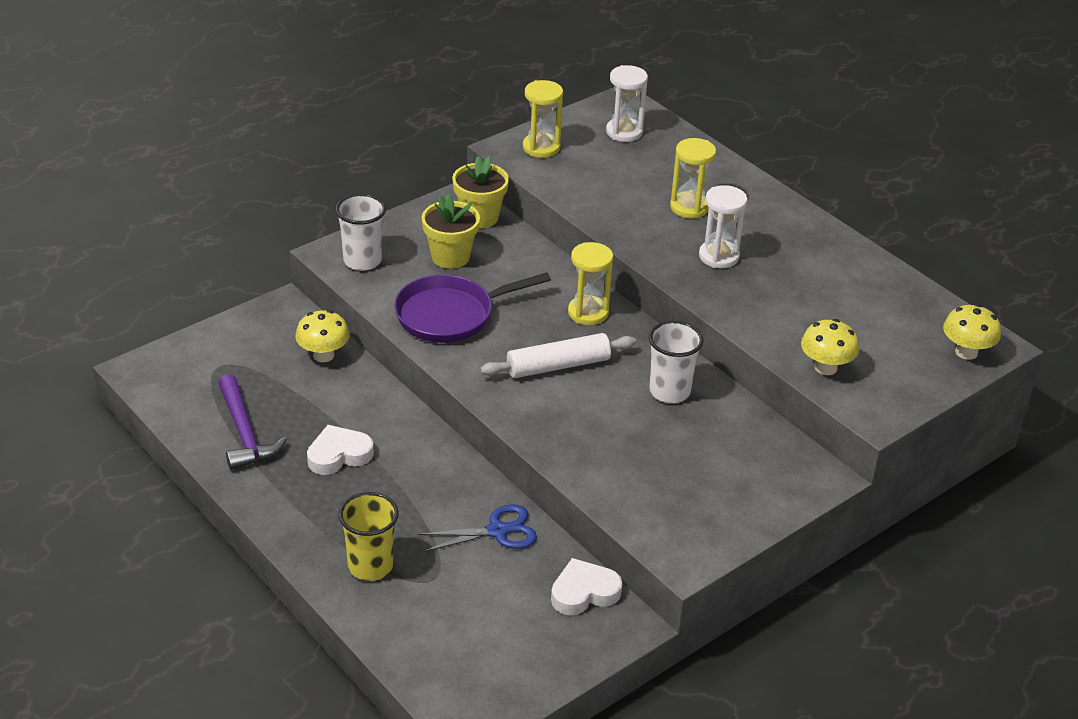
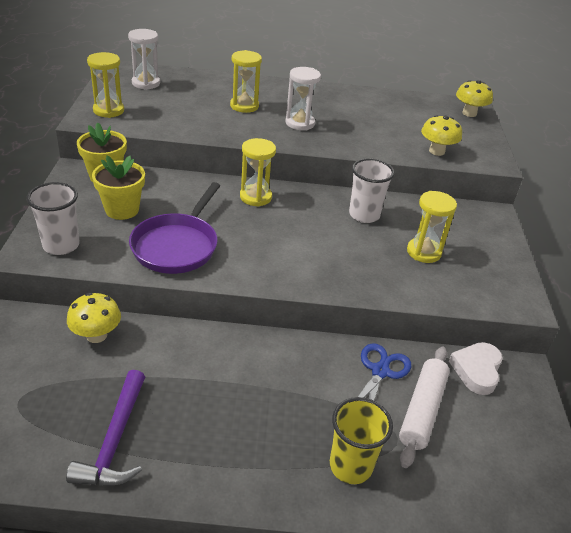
camera: 50 degrees left, 0 degrees up
(244, 433) = (115, 440): purple hammer -> purple hammer turned 75 degrees clockwise
(339, 455) = (211, 400): white heart -> none
(558, 366) = (288, 237): white rolling pin -> white rolling pin (422, 410)
(668, 459) = (423, 252): none -> yellow hourglass

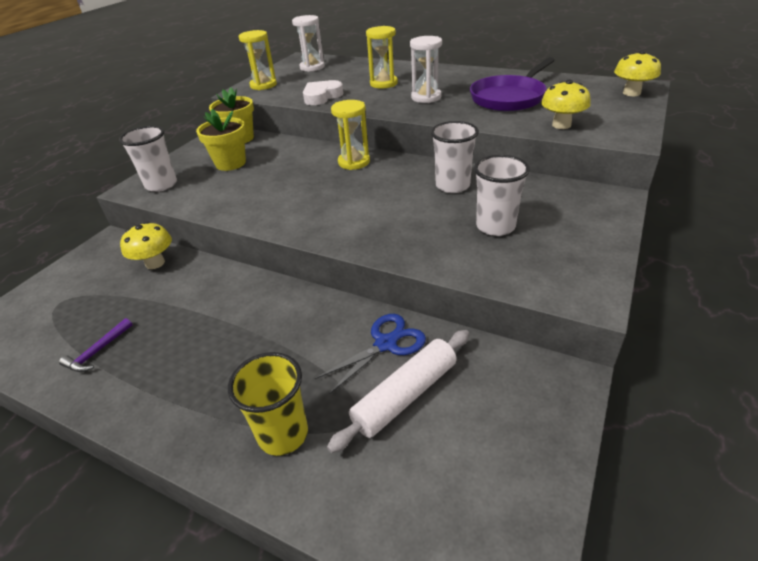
camera: 30 degrees right, 0 degrees up
(115, 440) = (98, 351): purple hammer -> purple hammer, size x0.56
(177, 245) = (251, 194): purple pan -> purple pan (509, 97)
(423, 252) = (495, 226): yellow hourglass -> white cup
(476, 370) = (503, 367): white heart -> white heart (322, 96)

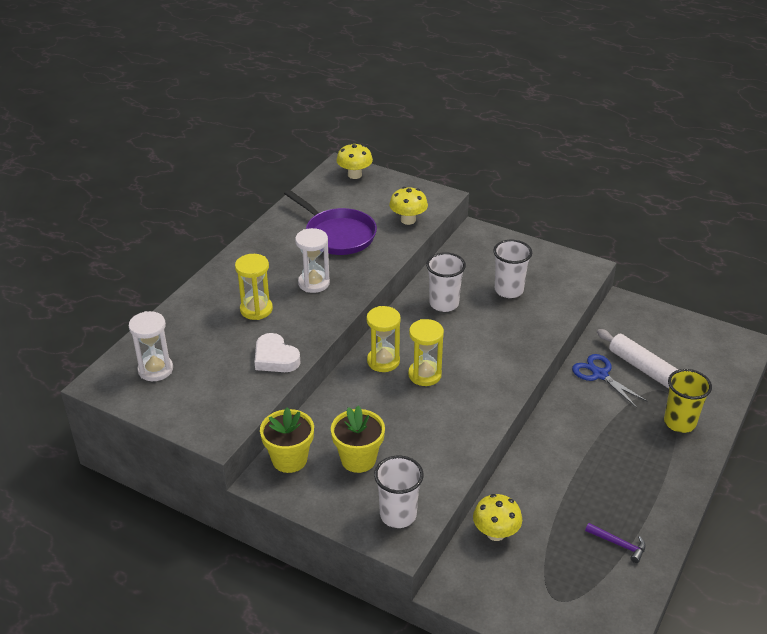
camera: 90 degrees left, 0 degrees up
(263, 85) = (205, 413): yellow hourglass -> yellow hourglass (424, 375)

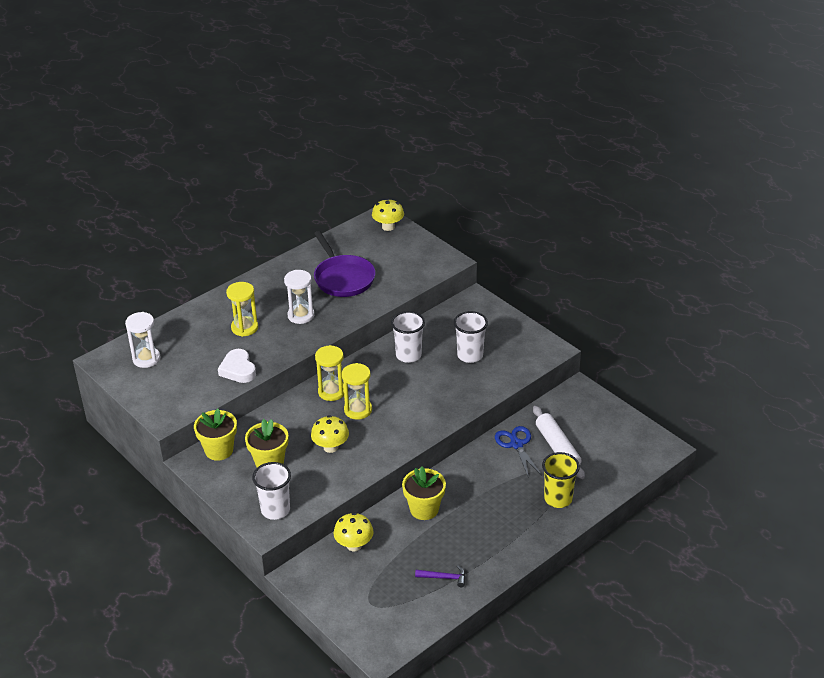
camera: 20 degrees right, 0 degrees up
(408, 220) = (409, 277): yellow mushroom -> yellow mushroom (330, 447)
(548, 470) = (424, 509): none -> yellow flower pot
(618, 544) = (444, 578): purple hammer -> purple hammer turned 45 degrees counterclockwise

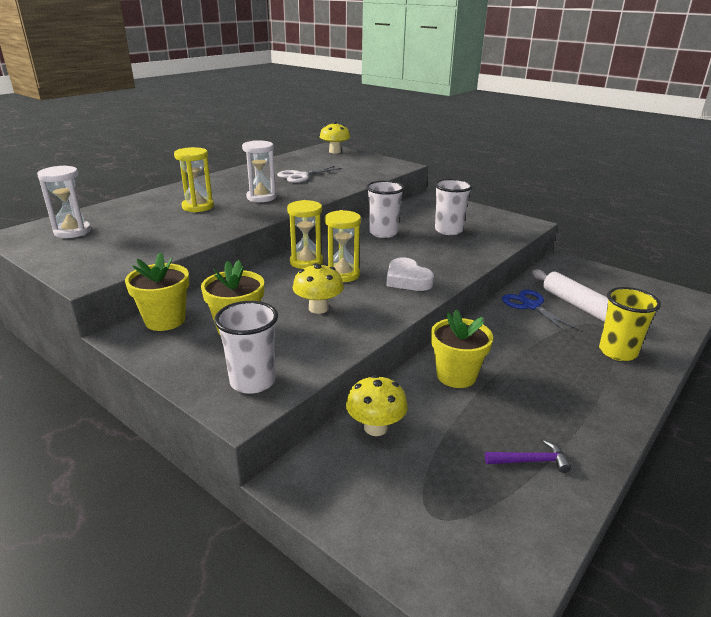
camera: 10 degrees left, 10 degrees down
(238, 369) = (190, 235): white heart -> white heart (407, 280)
(343, 278) = (300, 176): purple pan -> white scissors

